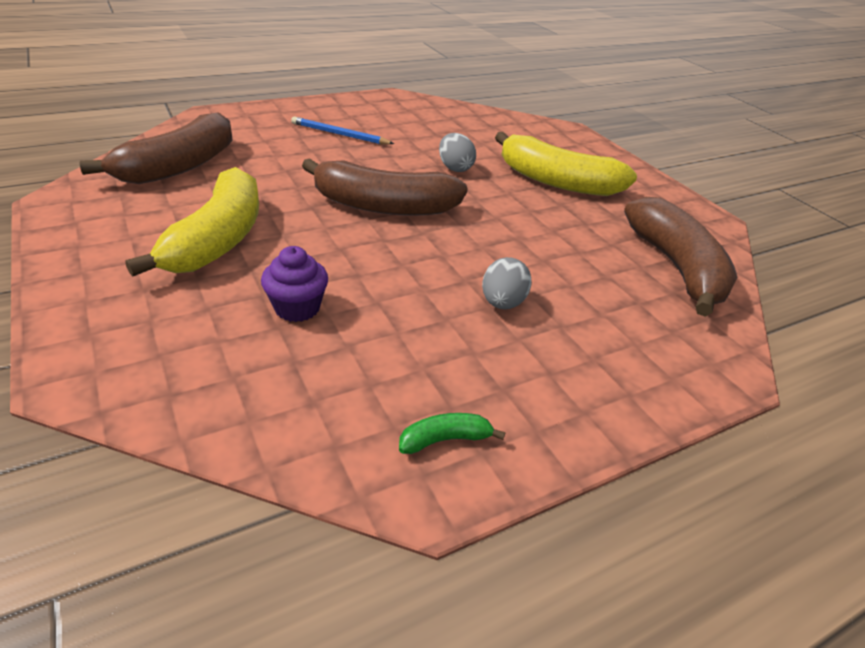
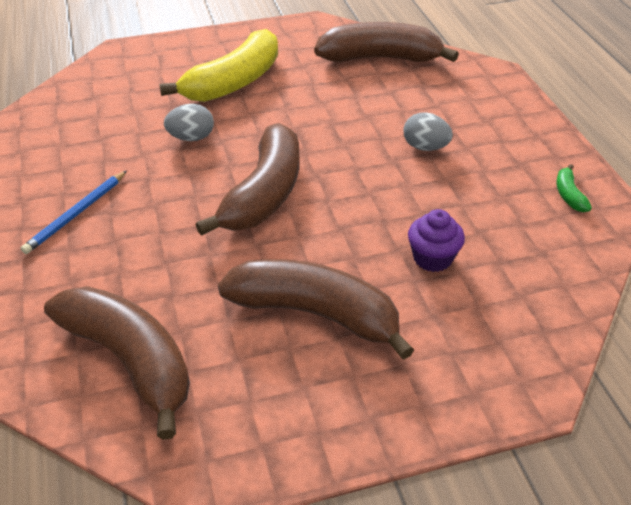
camera: 75 degrees left, 5 degrees up
(218, 239) = (316, 313): yellow banana -> brown banana

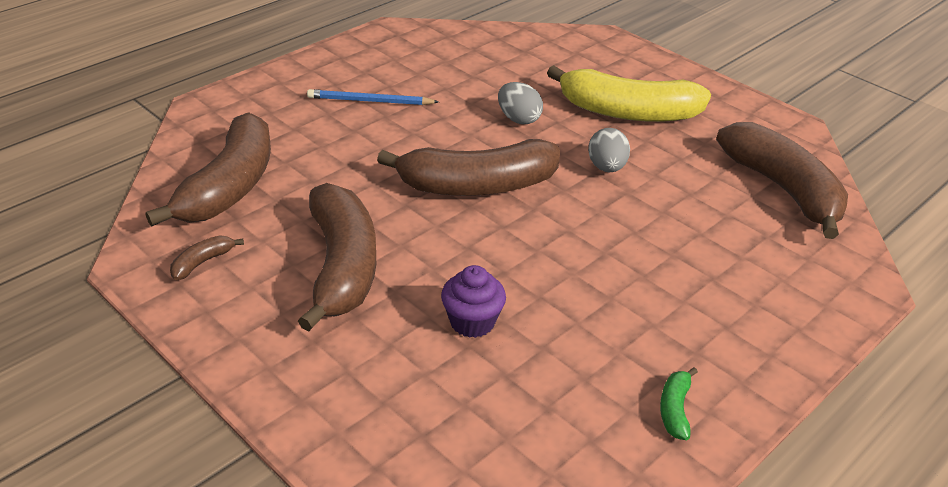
camera: 60 degrees right, 5 degrees down
(241, 416) = (202, 262): none -> brown banana
(425, 147) = (651, 268): grey egg -> grey egg (606, 167)
(569, 195) = (675, 409): green banana -> green banana turned 45 degrees counterclockwise

